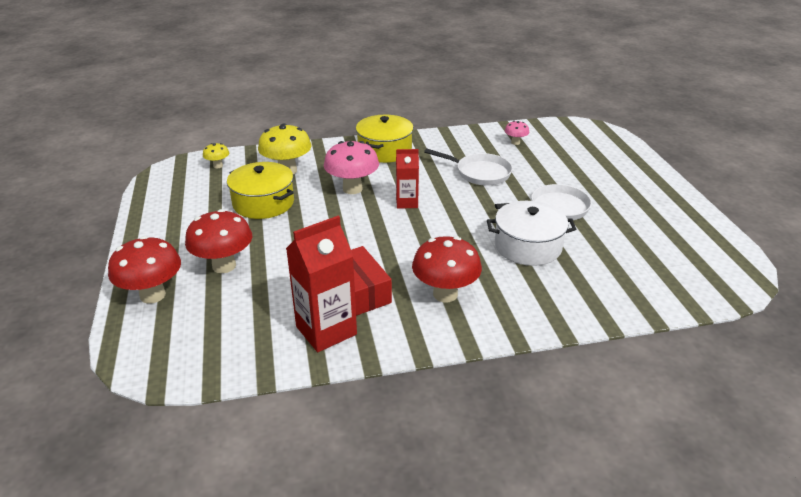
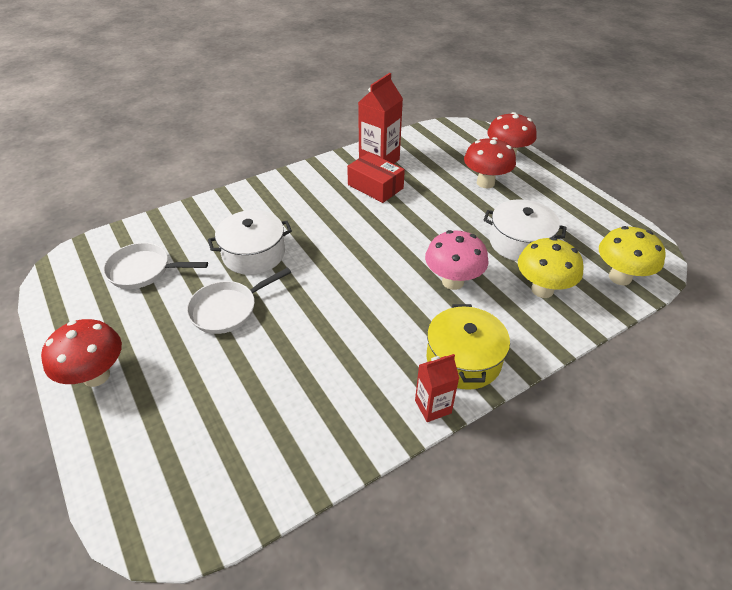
camera: 160 degrees right, 10 degrees up
(218, 166) = (620, 277): yellow mushroom -> yellow mushroom, size x1.99
(263, 203) = (519, 242): yellow pot -> white pot
(407, 202) = (386, 277): red carton -> red carton (433, 406)
(445, 294) = (312, 198): red mushroom -> red mushroom (96, 376)
(479, 173) = (324, 346): white pan -> white pan (143, 270)
(515, 142) = (289, 436): pink mushroom -> none

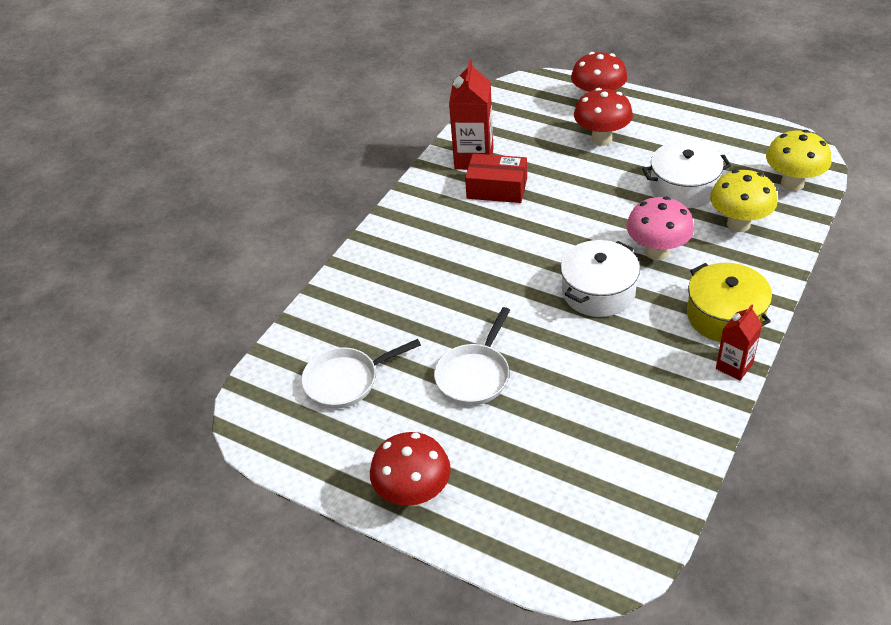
camera: 25 degrees left, 0 degrees up
(253, 254) = (443, 312): white pot -> white pot (598, 291)

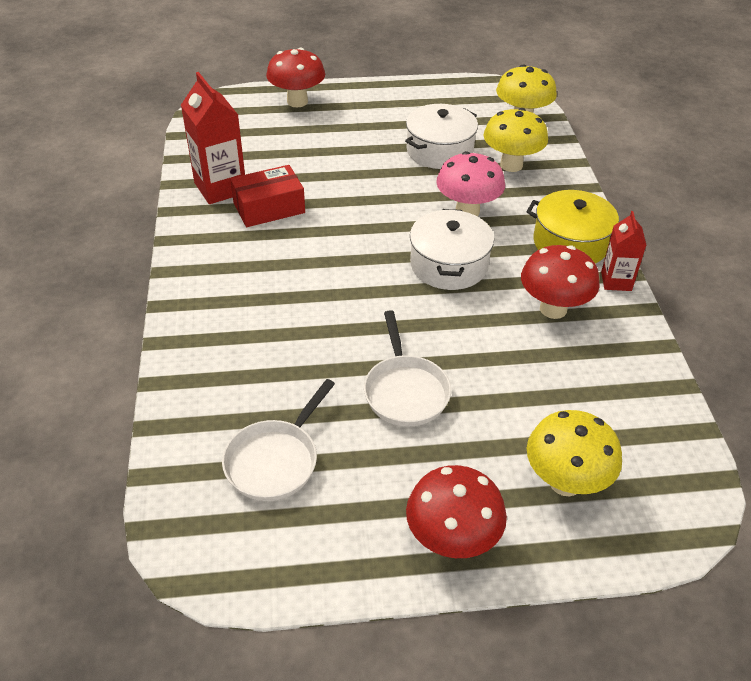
camera: 40 degrees left, 0 degrees up
(531, 499) = (565, 482): none -> yellow mushroom
(601, 139) = (330, 133): red mushroom -> red mushroom (553, 309)

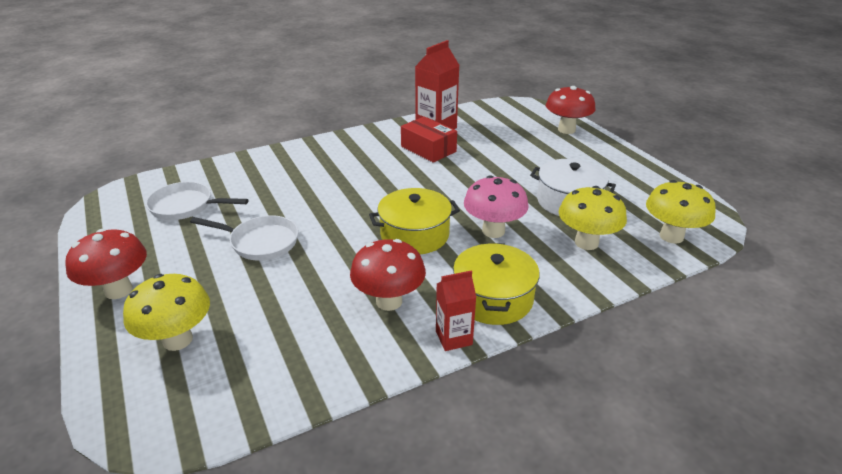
camera: 70 degrees right, 10 degrees down
(405, 391) = (260, 242): white pan -> white pan turned 135 degrees counterclockwise
(449, 265) = (414, 235): white pot -> yellow pot

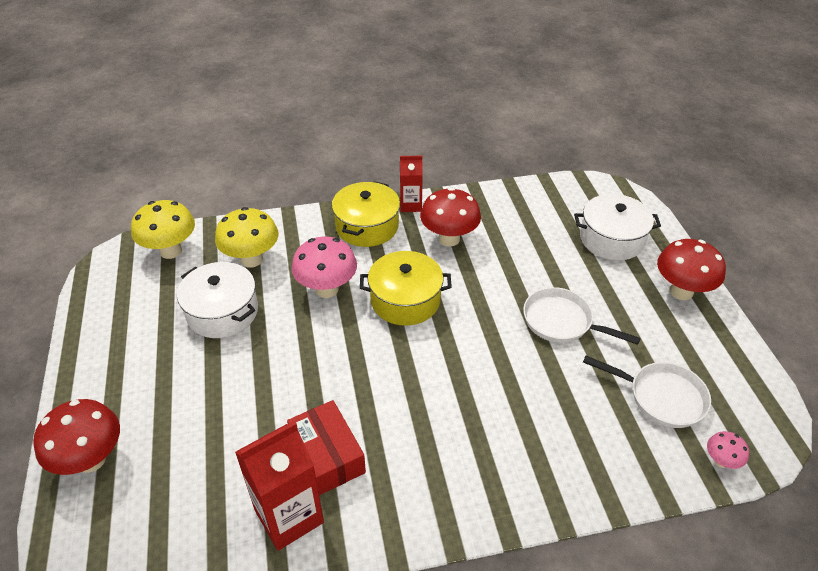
camera: 165 degrees left, 10 degrees up
(158, 181) = (721, 461): none -> pink mushroom
(177, 340) = (611, 239): yellow mushroom -> white pot

